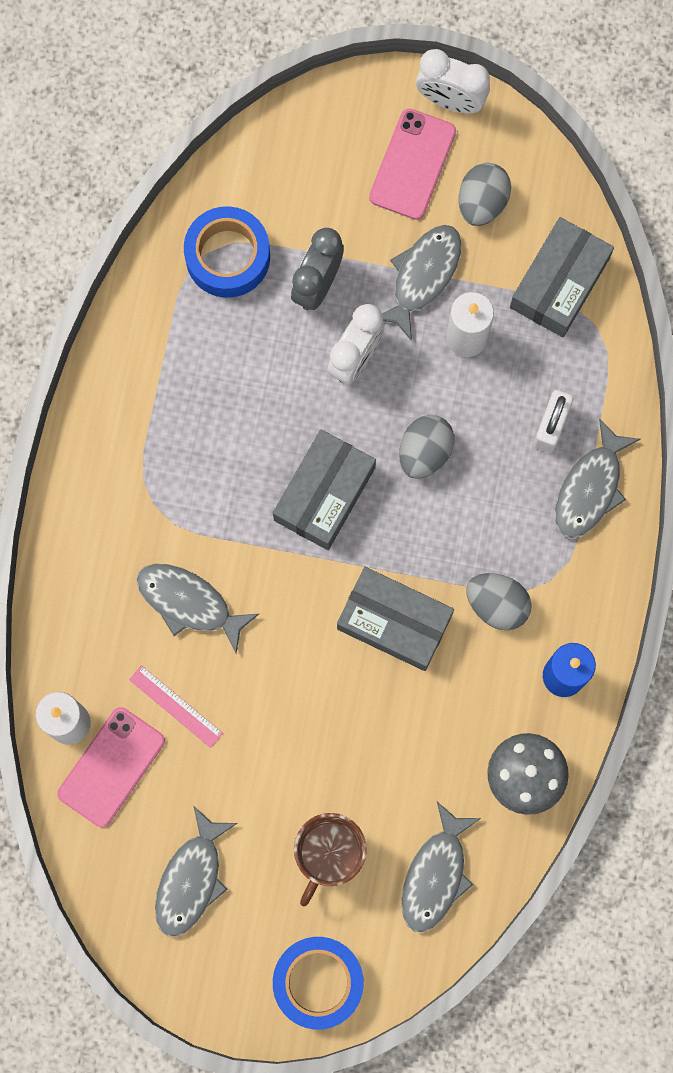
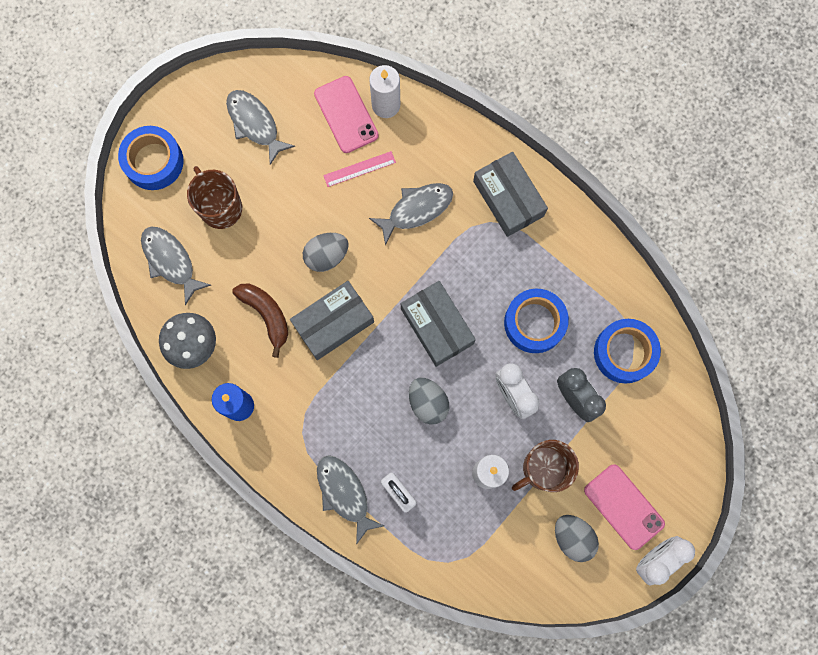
camera: 120 degrees right, 0 degrees up
(252, 380) = (534, 323): none -> blue tape
(423, 276) = (543, 469): grey fish -> brown mug
(433, 710) = (266, 315): none -> brown banana
(497, 604) = (306, 391): grey egg -> grey egg (326, 256)
(559, 283) = (490, 555): grey box -> grey box (508, 198)

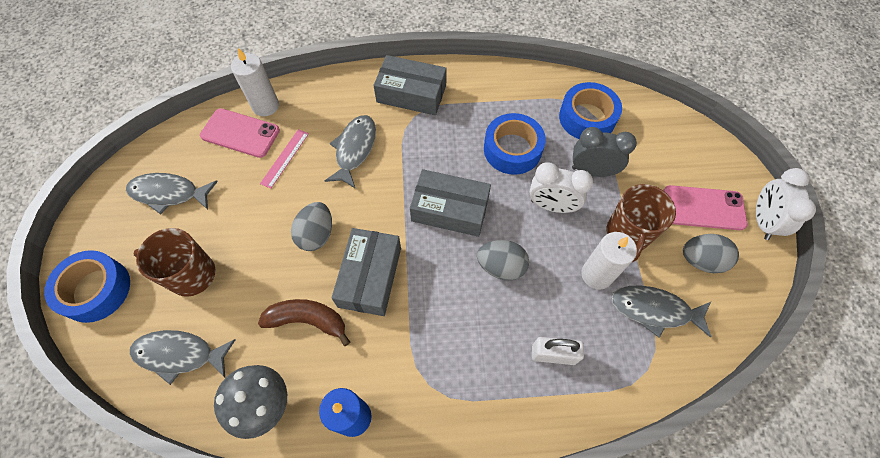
camera: 45 degrees left, 15 degrees down
(344, 493) = (514, 400): grey fish -> grey fish (654, 310)

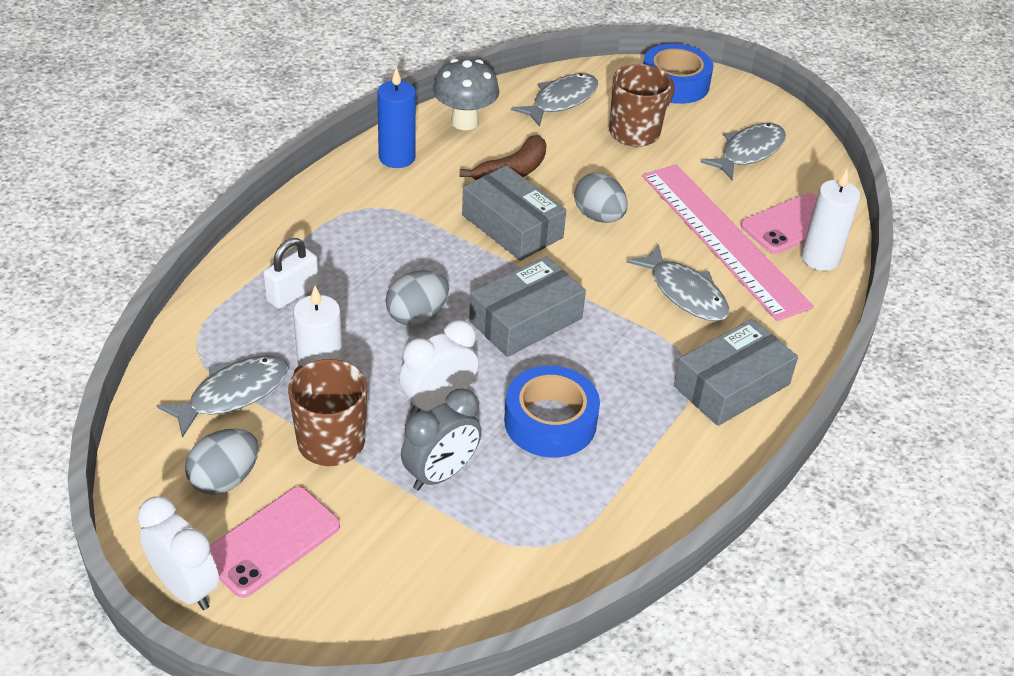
camera: 125 degrees right, 20 degrees down
(285, 158) = (723, 239): pink ruler -> pink ruler, size x2.49
(587, 118) = (522, 533): blue tape -> none

